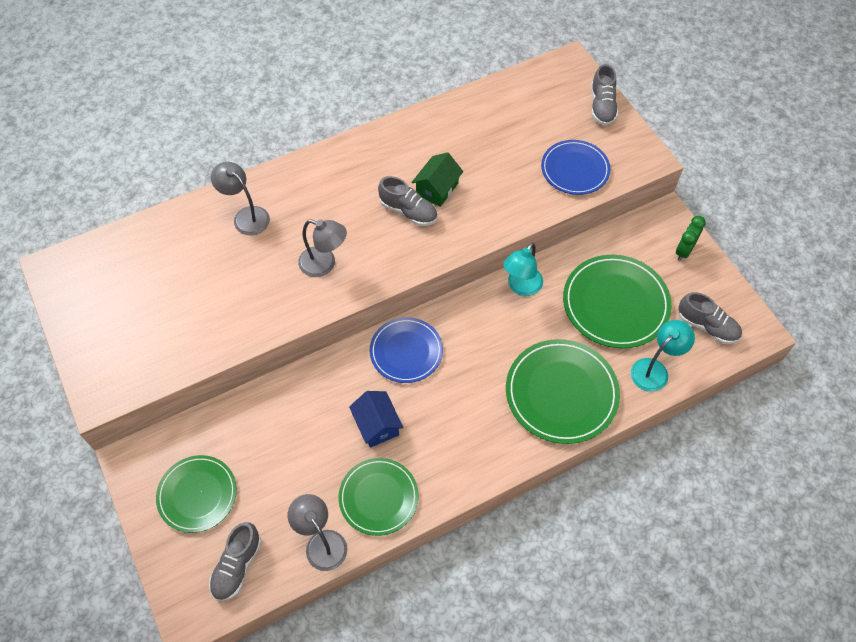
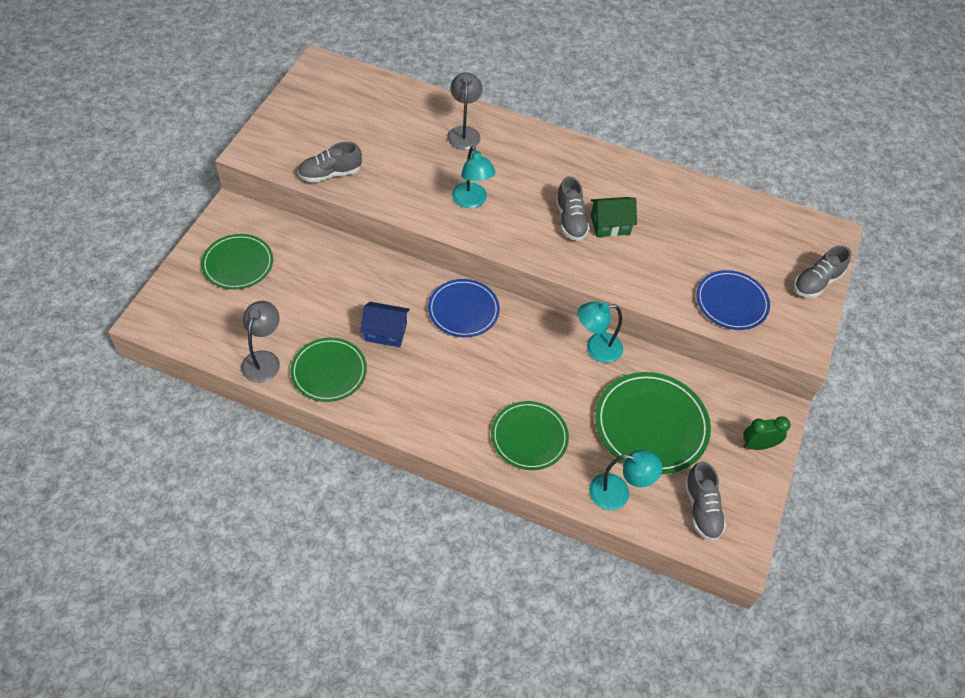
camera: 45 degrees right, 5 degrees down
(237, 566) = (205, 322): grey shoe -> grey shoe (330, 174)
(324, 264) = (471, 201): grey lamp -> turquoise lamp
(377, 425) = (385, 332): blue house -> blue house turned 75 degrees clockwise
(561, 393) = (529, 437): green plate -> green plate, size x0.66

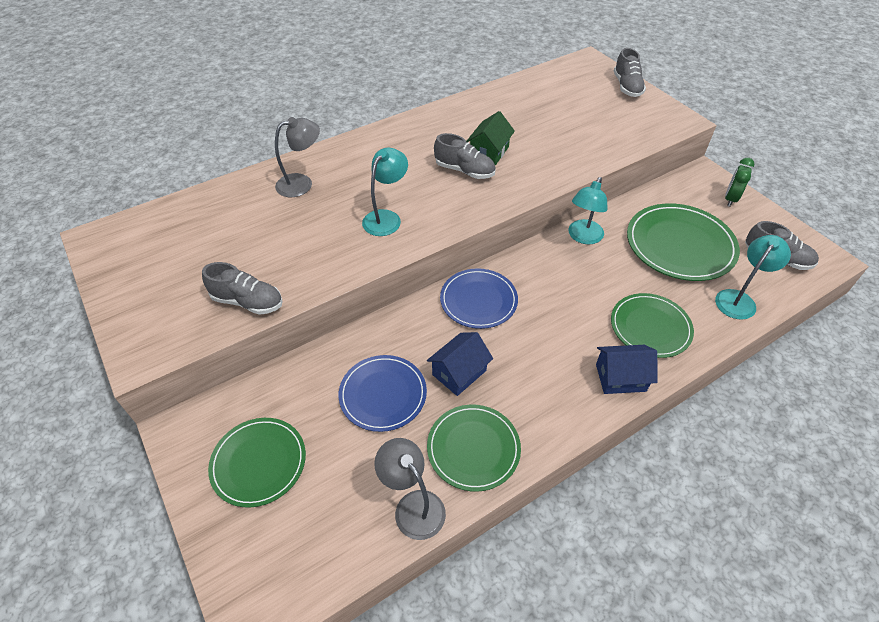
camera: 50 degrees left, 5 degrees down
(330, 174) = (248, 301): grey shoe -> grey shoe turned 90 degrees counterclockwise
(459, 436) = (620, 378): none -> blue house
(464, 132) = (302, 183): grey lamp -> grey lamp turned 120 degrees clockwise
(471, 201) = (386, 218): turquoise lamp -> turquoise lamp turned 75 degrees counterclockwise
(731, 302) = (616, 131): blue plate -> blue plate (383, 394)

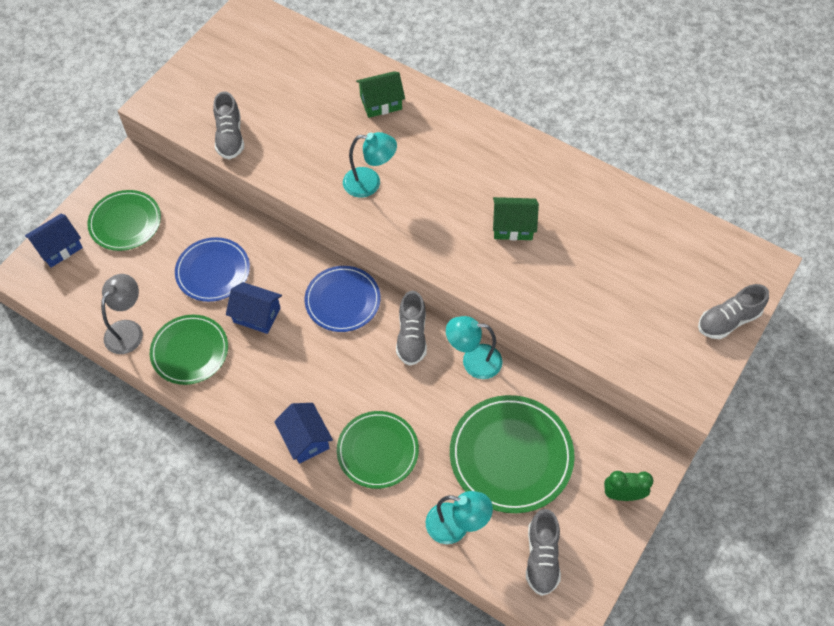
camera: 65 degrees right, 10 degrees up
(242, 555) = (59, 248): none -> blue house
(302, 183) = (381, 103): grey lamp -> green house
(464, 171) = (470, 216): grey shoe -> grey shoe (411, 337)

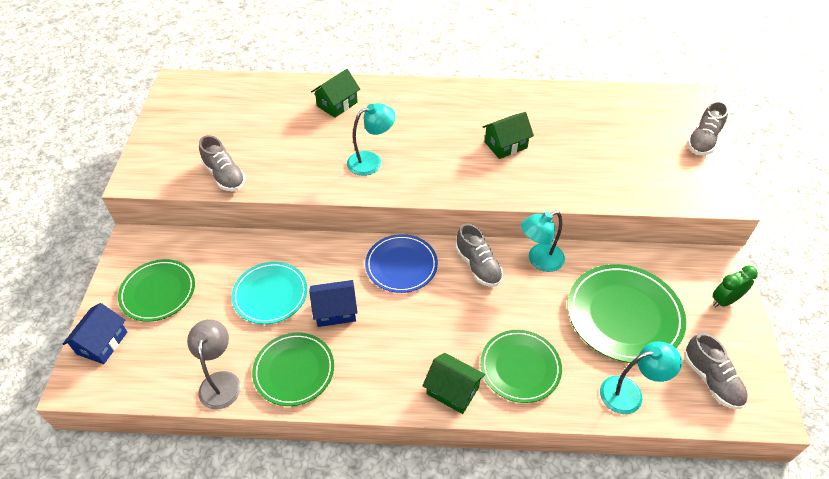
camera: 30 degrees left, 10 degrees down
(213, 271) = (270, 294): blue plate -> turquoise plate
(305, 439) = (452, 390): blue house -> green house

